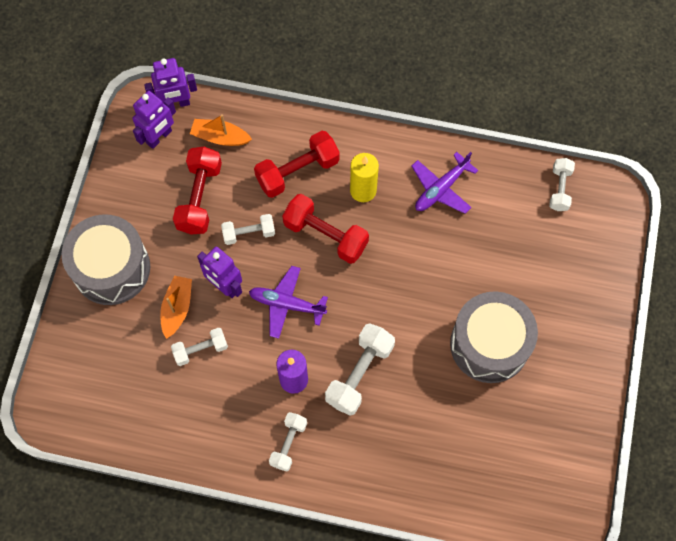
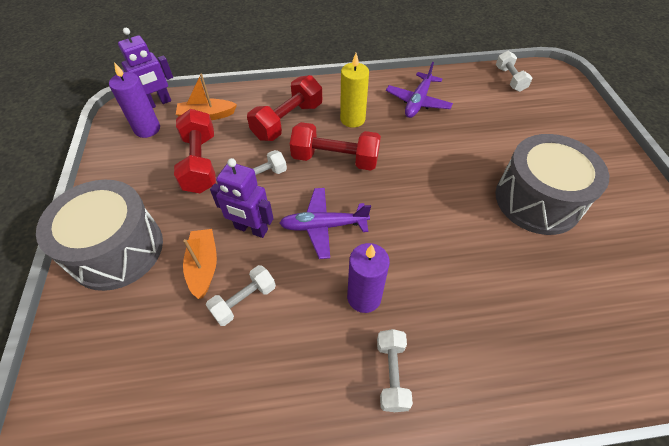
camera: 20 degrees left, 15 degrees down
(159, 137) = (147, 129): purple robot -> purple candle
(359, 374) = (431, 267): white dumbbell -> none

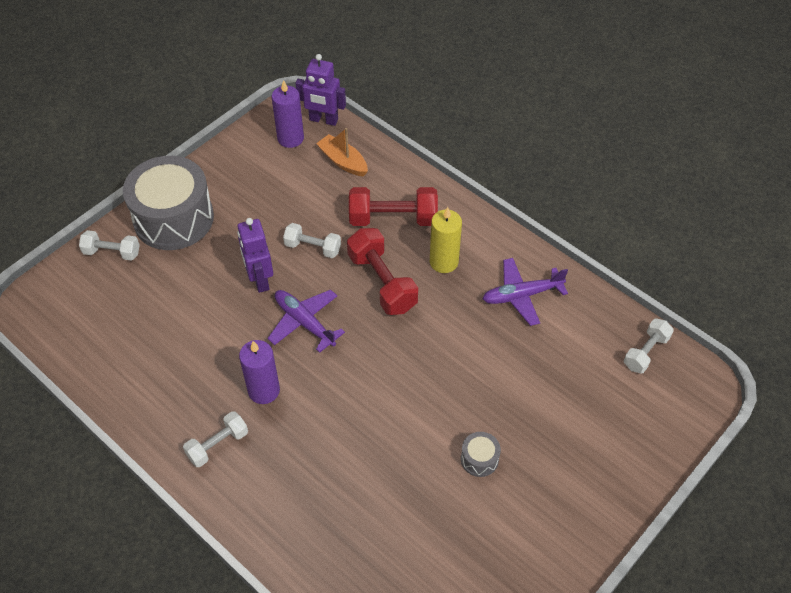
camera: 50 degrees right, 0 degrees up
(200, 163) = (290, 199): red dumbbell -> none
(203, 266) = (204, 277): orange boat -> none
(244, 300) = (199, 321): white dumbbell -> white dumbbell (112, 252)
(537, 200) = (479, 459): grey drum -> grey drum, size x0.41

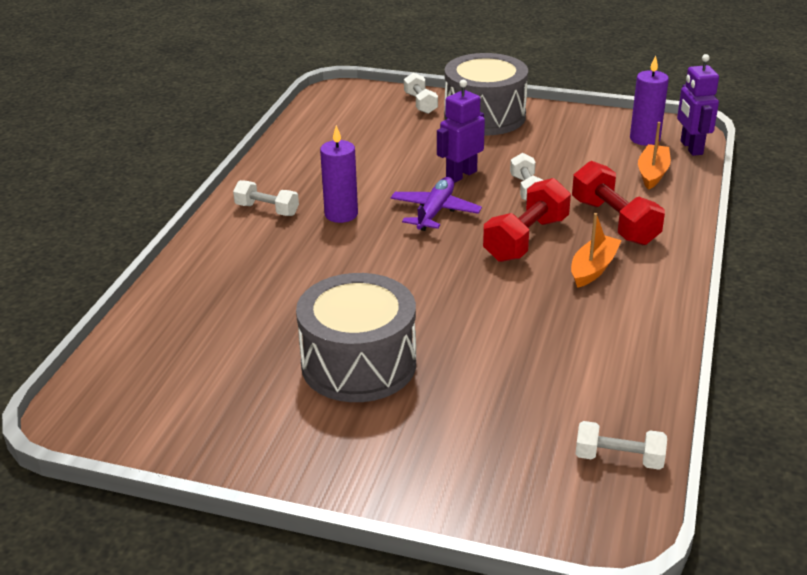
camera: 65 degrees right, 20 degrees down
(444, 262) = (593, 268): yellow candle -> orange boat
(479, 459) = (359, 364): grey drum -> grey drum, size x2.47
(521, 295) = (603, 334): purple plane -> none

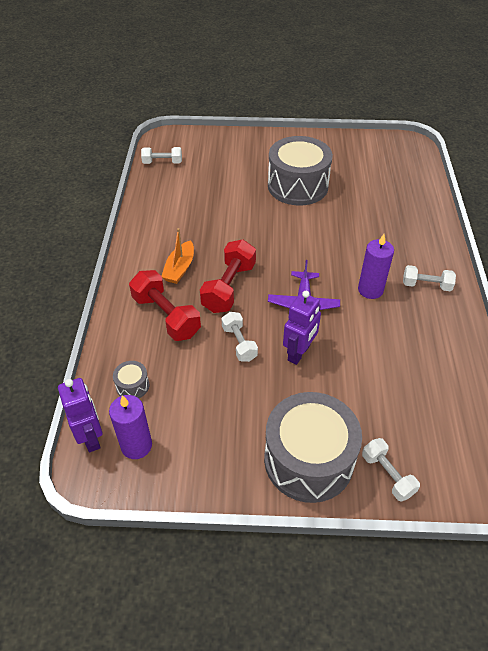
camera: 165 degrees right, 15 degrees up
(652, 173) = (132, 386): orange boat -> grey drum

